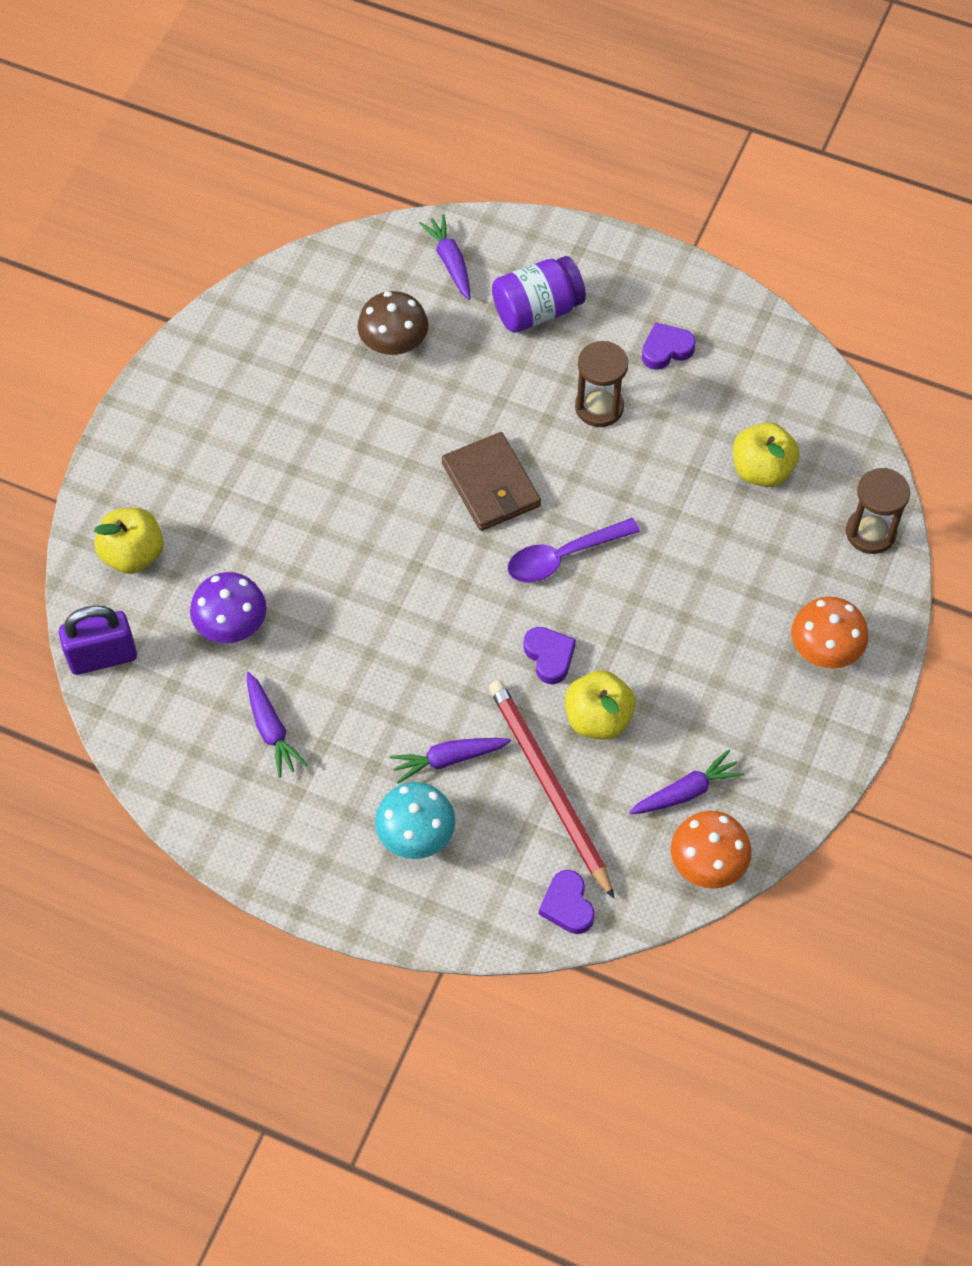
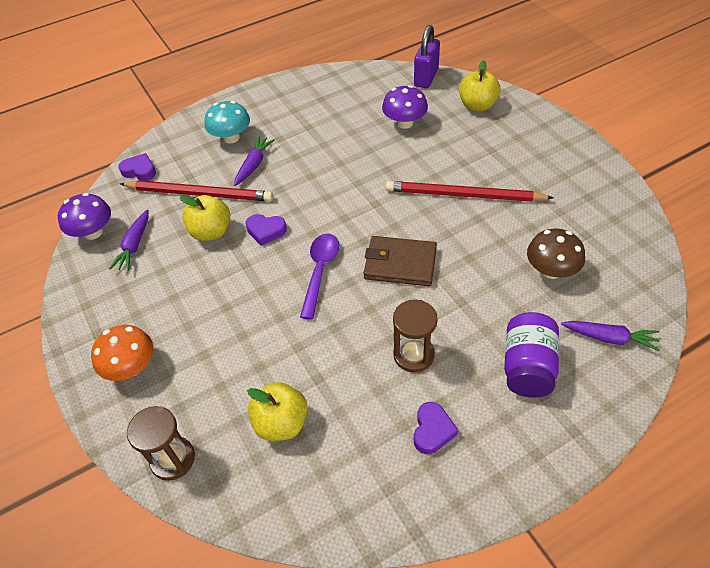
camera: 130 degrees right, 10 degrees down
(271, 729) = (334, 114): purple carrot -> none
(332, 480) = (463, 195): none -> red pencil
(707, 863) = (93, 232): orange mushroom -> purple mushroom

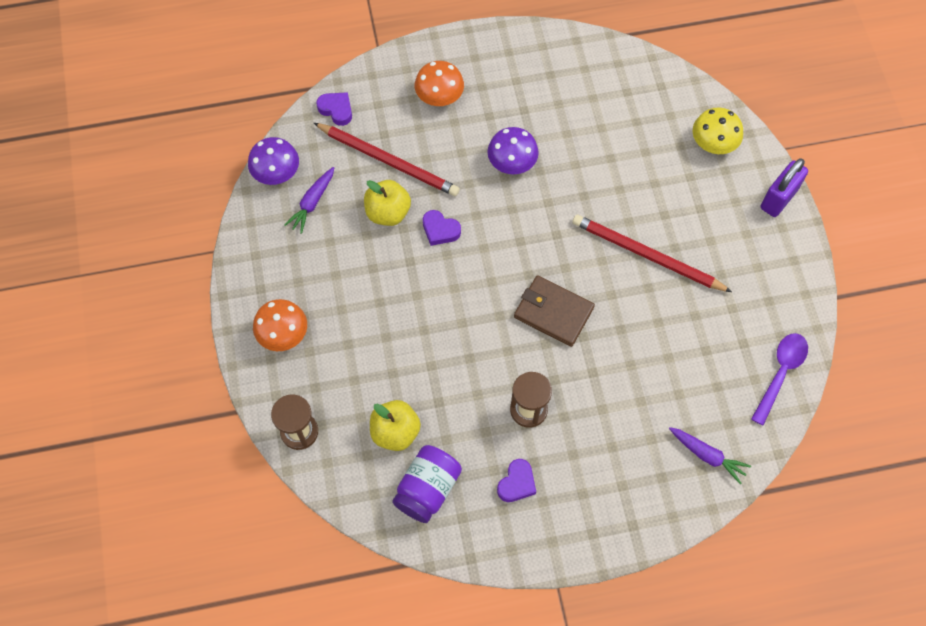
camera: 15 degrees right, 15 degrees up
(231, 137) = (439, 97): turquoise mushroom -> orange mushroom
(254, 165) = (452, 142): purple carrot -> none
(320, 271) = (476, 294): purple spoon -> purple spoon (780, 373)
(404, 123) = (626, 140): purple mushroom -> purple mushroom (512, 163)
(426, 78) = (675, 83): purple padlock -> purple padlock (778, 199)
(477, 106) = (713, 143): yellow apple -> yellow mushroom
(527, 367) = (621, 456): purple jar -> purple jar (427, 489)
(551, 270) = (690, 370): brown mushroom -> none

